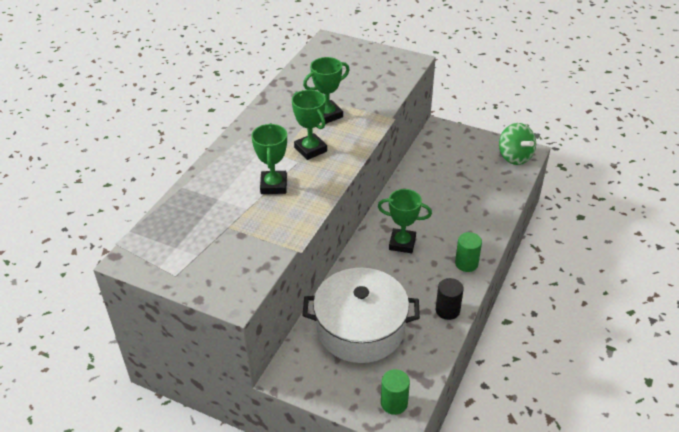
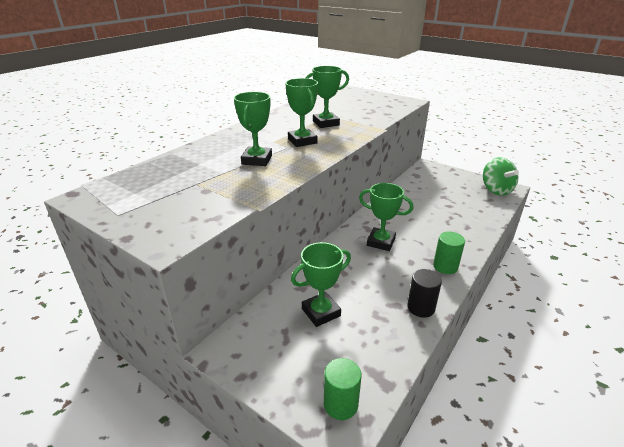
camera: 10 degrees right, 10 degrees down
(360, 328) = (321, 312): white pot -> green trophy

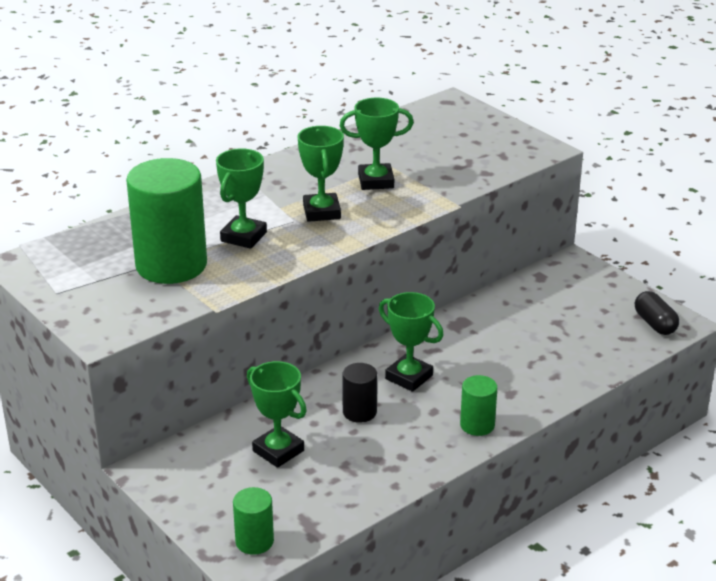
camera: 15 degrees right, 0 degrees up
(210, 183) = (171, 265): none -> green cylinder
(321, 312) = (278, 451): green trophy -> green trophy turned 60 degrees clockwise
(421, 307) = (407, 468): black cylinder -> black cylinder (359, 412)
(496, 190) = (655, 324): green spinning top -> black capsule

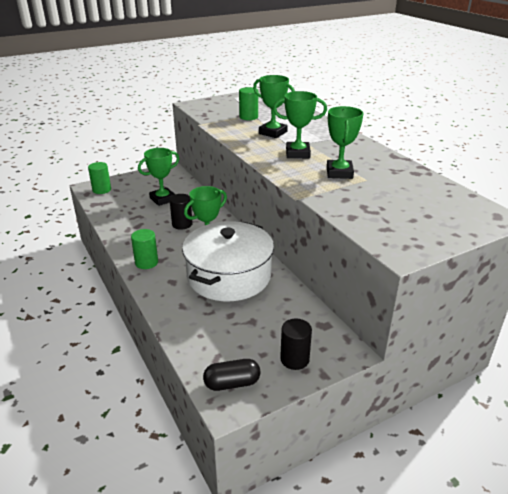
camera: 100 degrees right, 0 degrees up
(171, 265) = (248, 117): green cylinder -> green cylinder, size x0.48
(479, 348) = (229, 276): none -> white pot
(601, 290) = (294, 359): none -> black cylinder

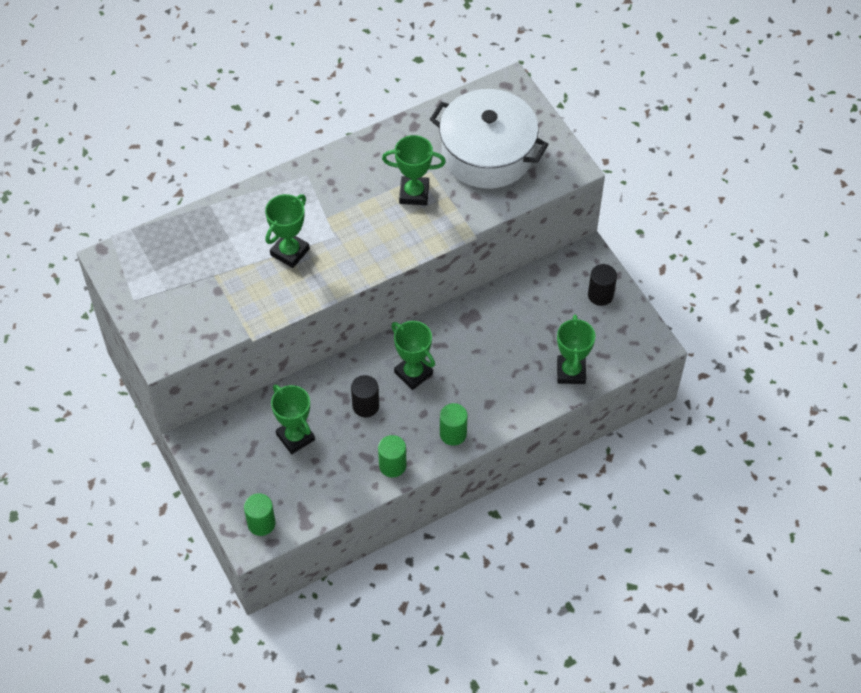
camera: 90 degrees left, 25 degrees up
(229, 276) = (478, 349): white pot -> white pot (487, 153)
(232, 383) = (631, 342): black capsule -> none
(248, 117) = (226, 279): green cylinder -> green cylinder (392, 465)
(297, 153) = (359, 228): green trophy -> green trophy (571, 372)

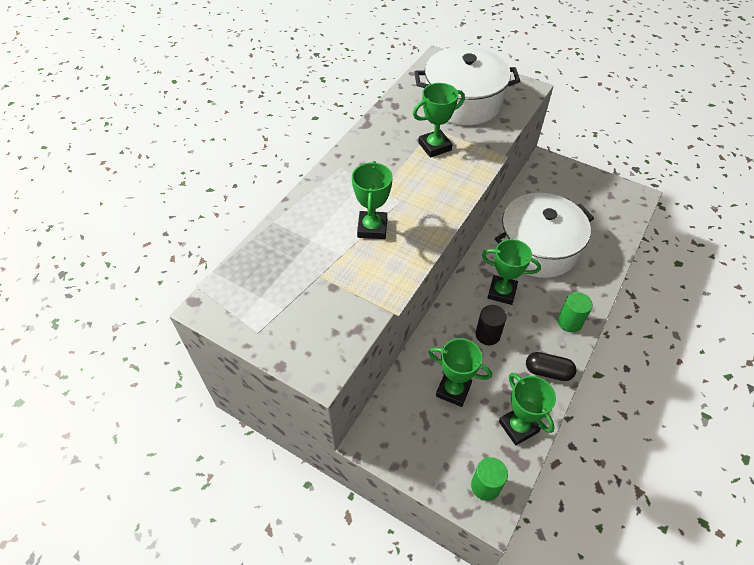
camera: 30 degrees left, 5 degrees down
(392, 465) = (548, 371): green cylinder -> black capsule
(489, 347) = (538, 247): none -> white pot
(571, 372) = (606, 237): green trophy -> green trophy (518, 426)
(600, 295) = (576, 181): black cylinder -> none

